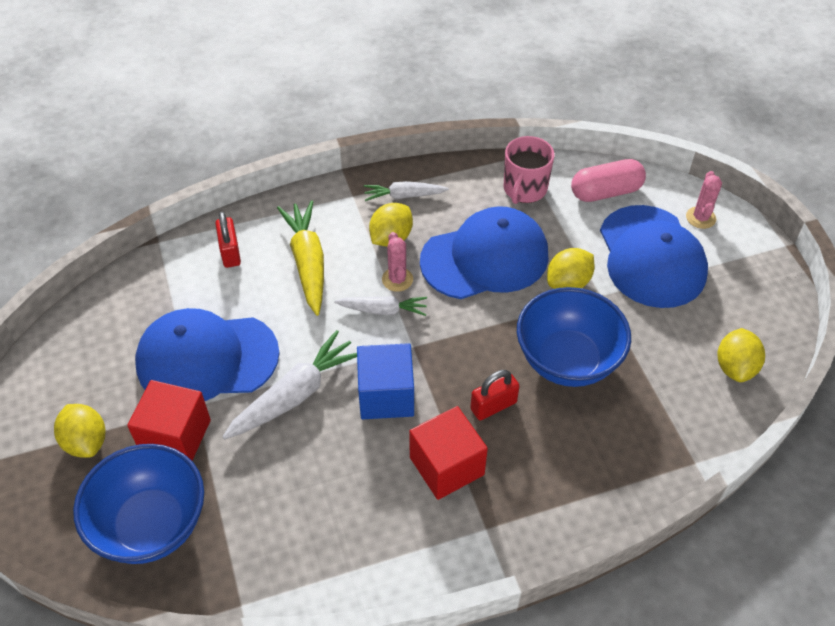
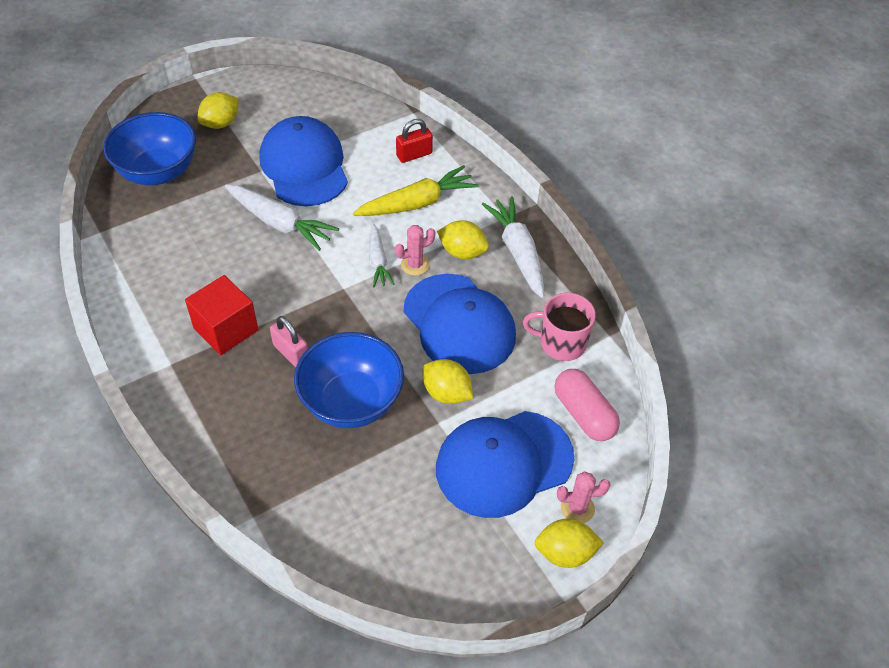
camera: 75 degrees right, 0 degrees up
(175, 436) = (232, 166): red cube -> none
(386, 395) = (289, 279): blue cube -> none
(404, 196) = (518, 252): white carrot -> white carrot, size x1.64
(493, 406) = (291, 353): red padlock -> pink padlock
(735, 367) = (373, 549): yellow lemon -> yellow lemon (565, 553)

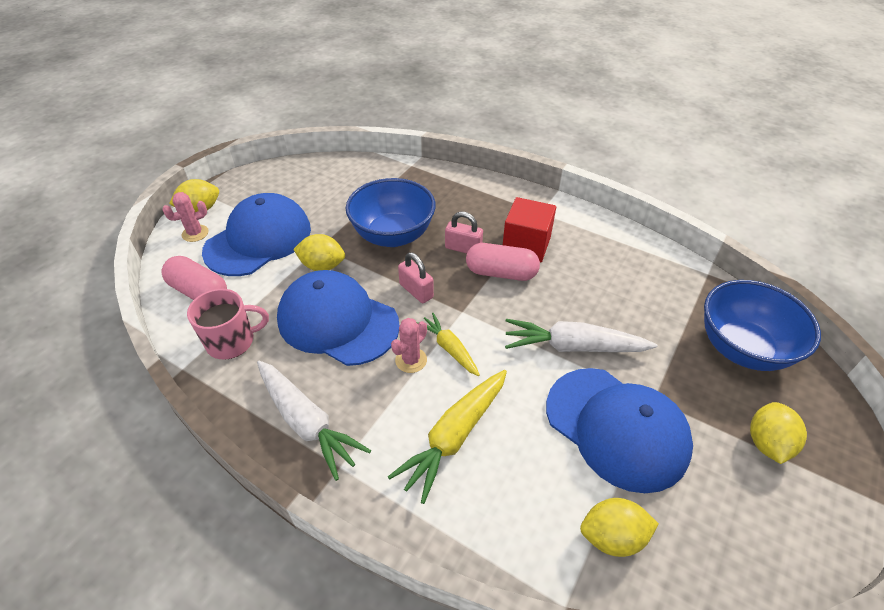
camera: 155 degrees right, 5 degrees down
(278, 309) = (501, 273): none -> pink capsule
(370, 324) = (416, 291): none -> pink padlock
(378, 261) = (449, 348): white carrot -> yellow carrot
(414, 155) = (506, 514): red padlock -> none
(462, 252) = (369, 395): yellow lemon -> yellow lemon (612, 537)

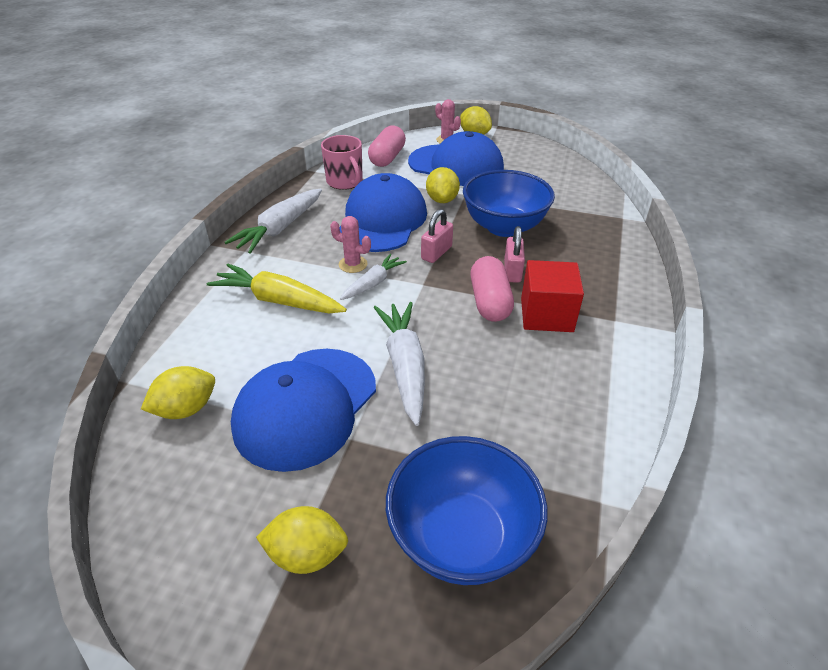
camera: 75 degrees right, 5 degrees down
(449, 348) = (373, 283): yellow carrot -> white carrot
(612, 537) = (186, 409): yellow lemon -> yellow lemon turned 75 degrees clockwise

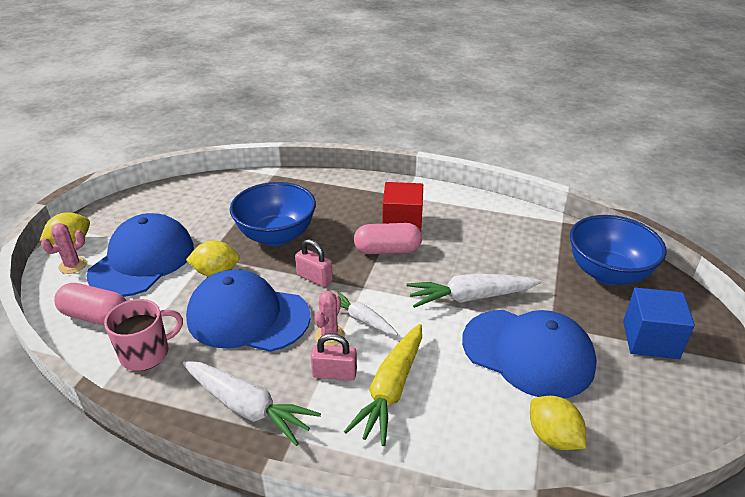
camera: 90 degrees left, 5 degrees down
(307, 554) = (650, 339): yellow lemon -> blue cube
(512, 271) = (346, 236): pink padlock -> pink padlock (334, 373)

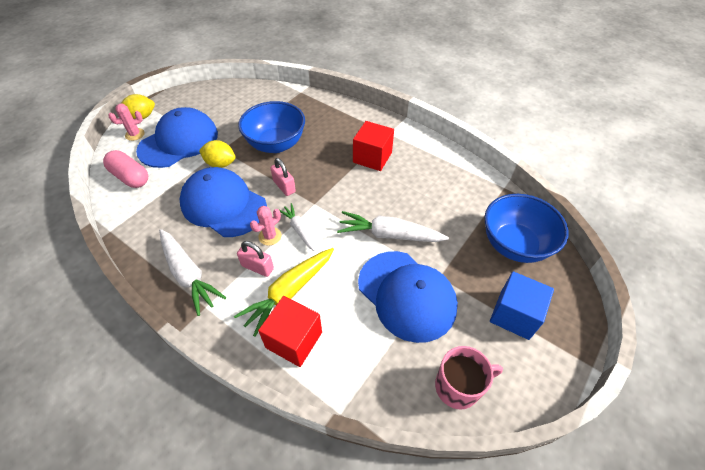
camera: 20 degrees right, 15 degrees up
(146, 353) = (147, 214): pink mug -> pink mug (458, 386)
(387, 250) = (349, 177): pink capsule -> none
(429, 439) = (294, 340): none -> red cube
(553, 437) = (385, 370): yellow lemon -> none

